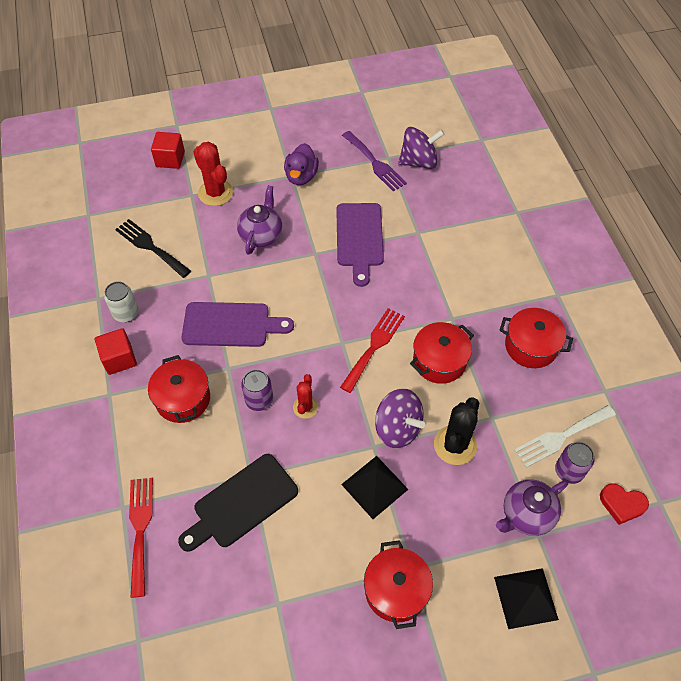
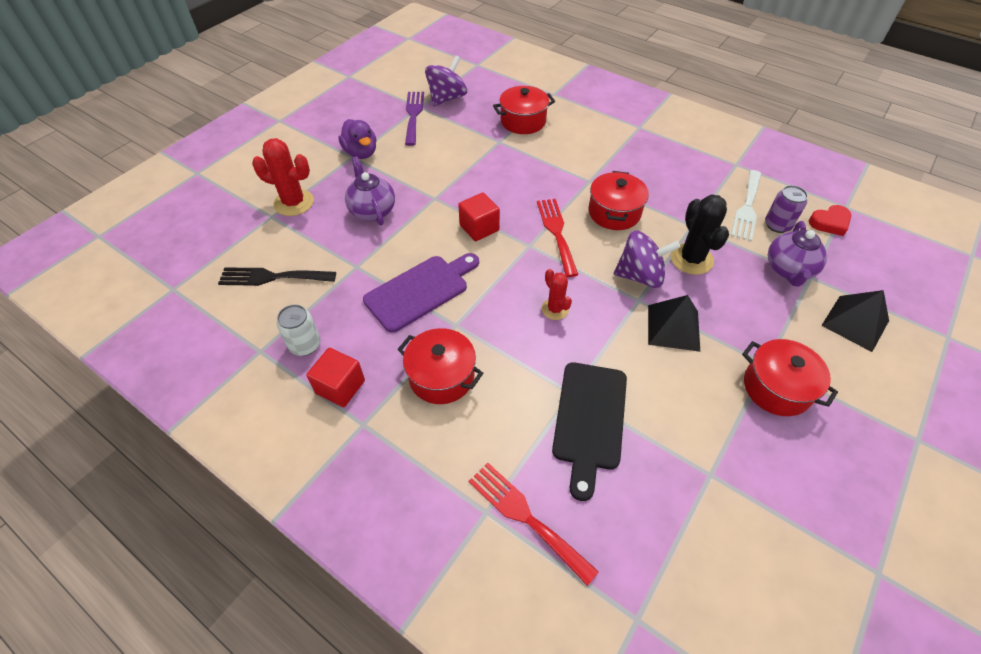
camera: 40 degrees left, 5 degrees down
(170, 159) = (218, 201): red cube -> red cube (479, 228)
(259, 400) = (511, 330): purple can -> none
(359, 238) = (459, 169): purple cutting board -> none
(375, 163) = (413, 115): purple fork -> purple fork turned 105 degrees counterclockwise
(531, 346) = (661, 166): red pot -> red pot (523, 121)

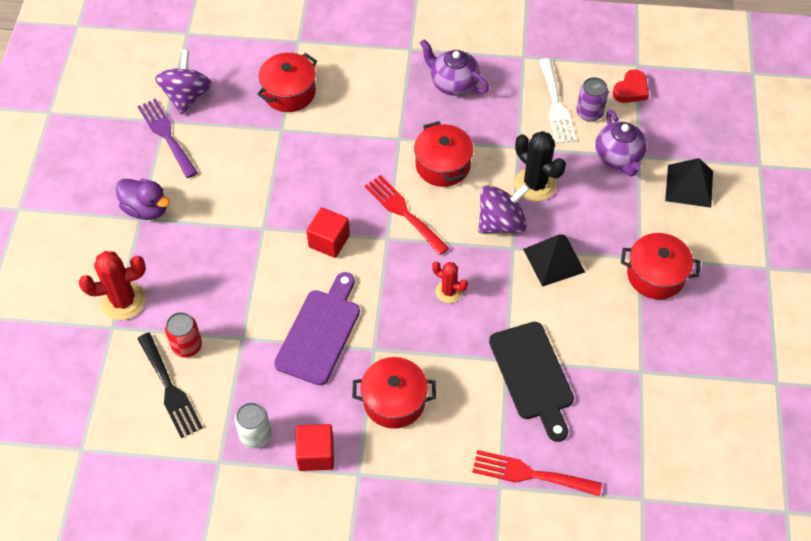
camera: 30 degrees left, 5 degrees up
(272, 277) = (170, 389): black fork -> black fork turned 90 degrees counterclockwise
(311, 253) = (187, 346): none -> red can
(372, 210) = (211, 271): purple teapot -> purple teapot (453, 83)

